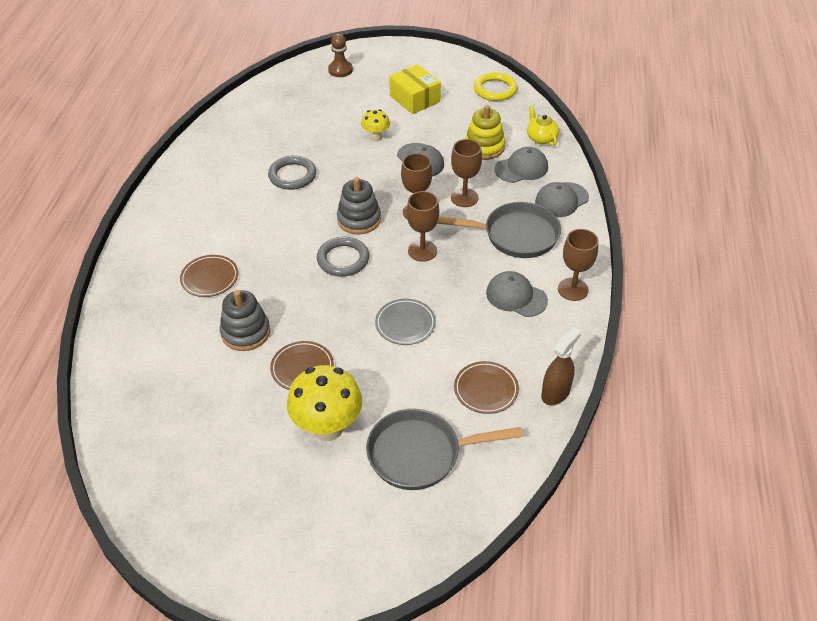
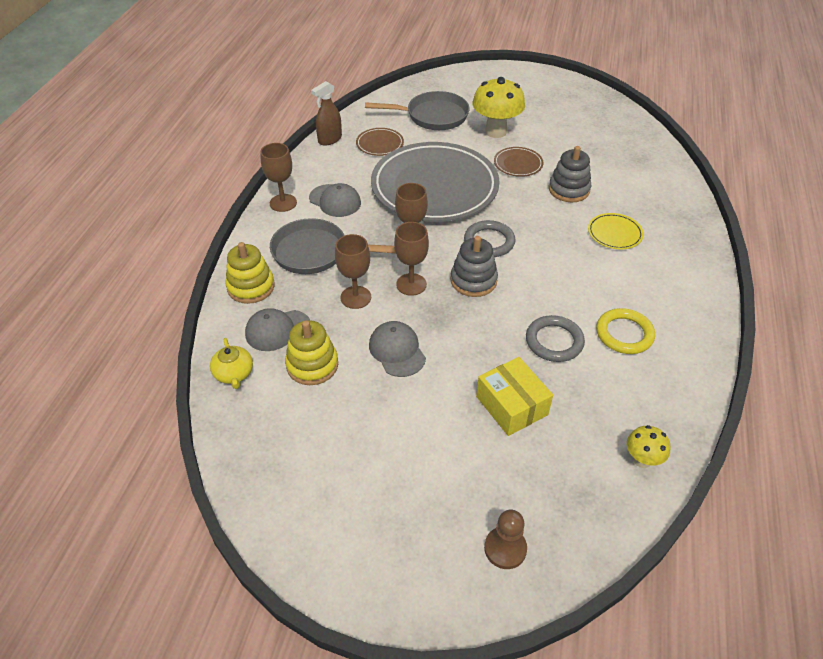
camera: 175 degrees left, 0 degrees up
(210, 278) = (614, 233): brown plate -> yellow plate
(376, 137) = (450, 392): yellow mushroom -> yellow mushroom (642, 460)
(405, 324) = (434, 187): grey plate -> grey plate, size x2.50
(415, 99) = (388, 464): yellow box -> yellow box (511, 405)
(495, 89) = (261, 474): yellow ring -> yellow ring (624, 334)
(561, 200) = (251, 287): grey cap -> yellow stacking toy

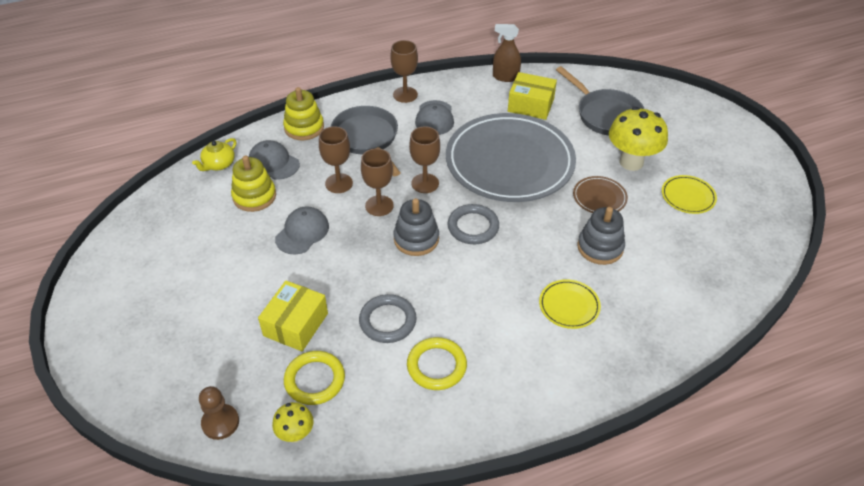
camera: 55 degrees right, 0 degrees up
(380, 144) = (530, 105): brown plate -> yellow box
(505, 548) = (157, 380): brown pawn -> brown pawn (220, 422)
(554, 126) = (688, 196): none -> yellow plate
(587, 420) = (314, 380): none -> yellow ring

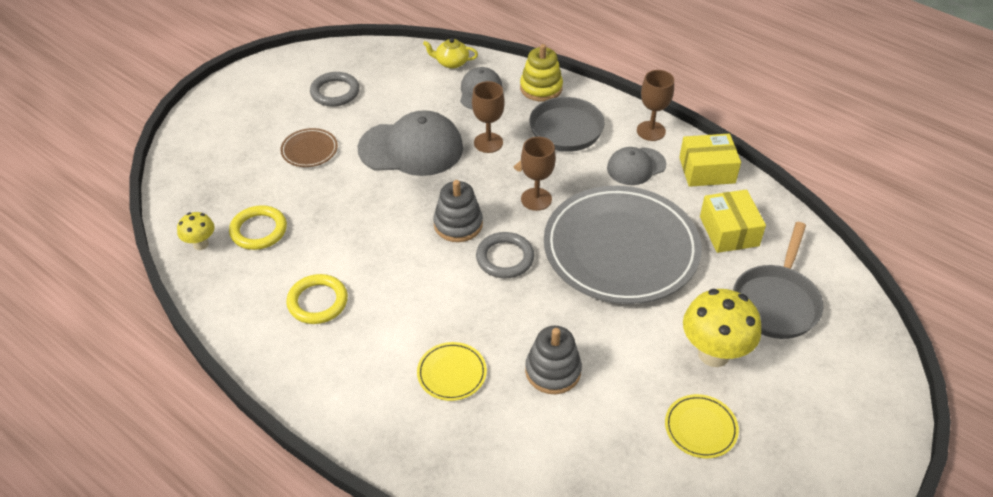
camera: 60 degrees right, 0 degrees up
(220, 422) = (190, 197): brown pawn -> none
(254, 196) = (431, 101): yellow stacking toy -> none
(295, 324) = (308, 192): yellow box -> yellow box (707, 170)
(302, 232) = (411, 148): grey cap -> grey cap, size x1.74
(379, 206) = (481, 181): brown goblet -> none
(387, 321) = (347, 247): grey ring -> grey ring (335, 92)
(505, 77) = (756, 192): brown spray bottle -> none
(599, 198) = (629, 344): brown plate -> brown plate (309, 150)

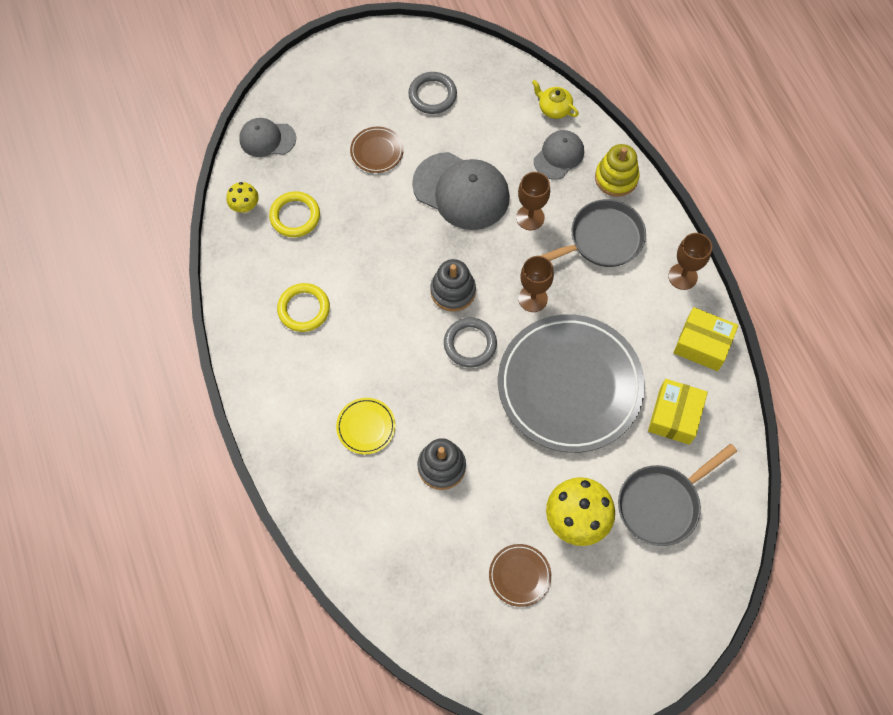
camera: 30 degrees right, 20 degrees up
(636, 166) = (642, 308): grey cap -> grey cap (267, 139)
(700, 428) = (519, 575): yellow plate -> brown plate

